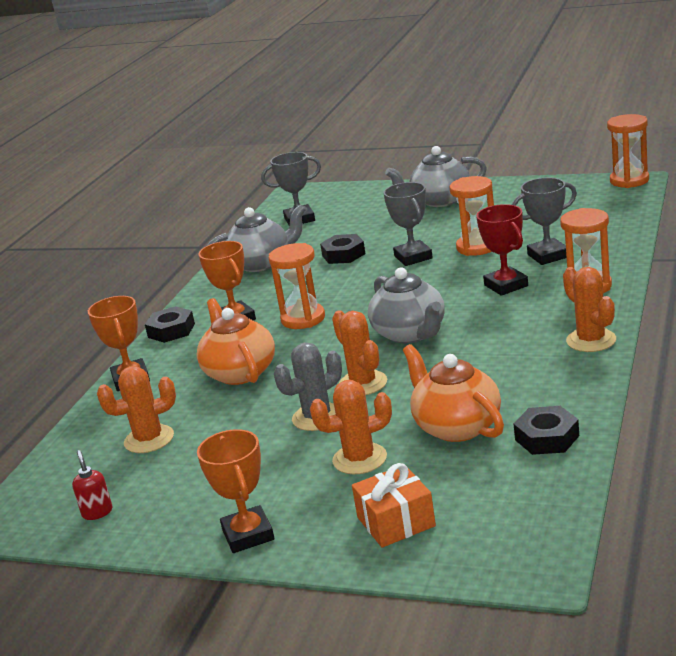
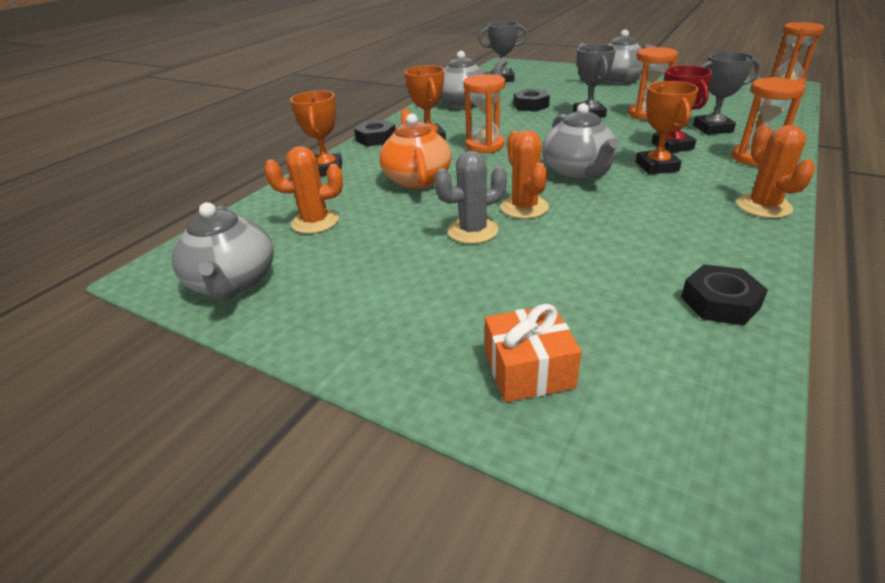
camera: 10 degrees right, 10 degrees up
(97, 512) = (233, 283): red soap dispenser -> grey teapot
(248, 535) = (361, 344): orange trophy -> orange trophy (657, 166)
(359, 459) = (504, 282): orange cactus -> none
(456, 427) = (614, 268): orange teapot -> none

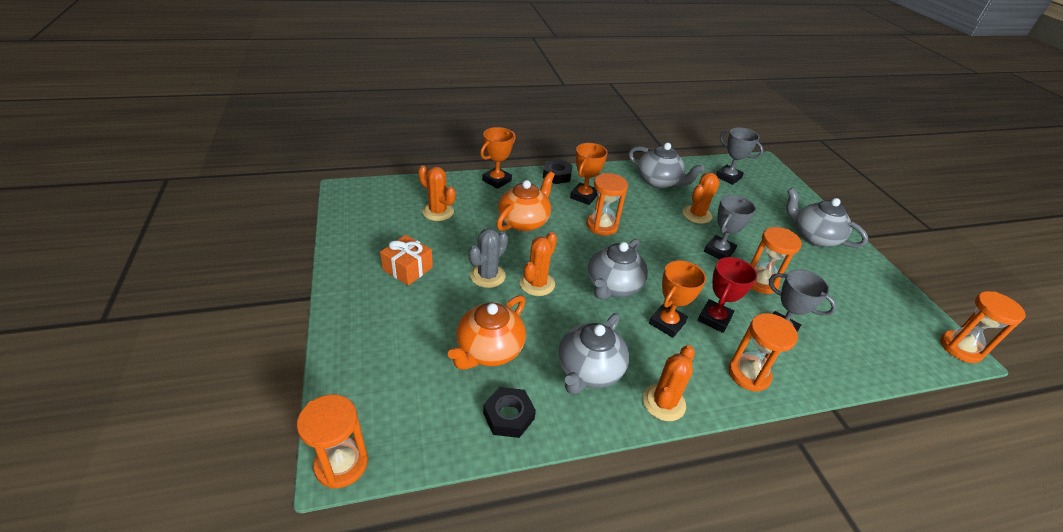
camera: 40 degrees right, 5 degrees up
(233, 283) = (361, 220): grey teapot -> grey teapot (589, 370)
(472, 231) = (487, 276): grey cactus -> grey cactus turned 75 degrees counterclockwise
(528, 370) = (379, 359): orange gift -> orange gift (408, 268)
(530, 105) = (697, 215): black nut -> orange cactus
(598, 275) = (489, 350): none -> orange teapot
(718, 495) = (341, 464): none -> orange hourglass

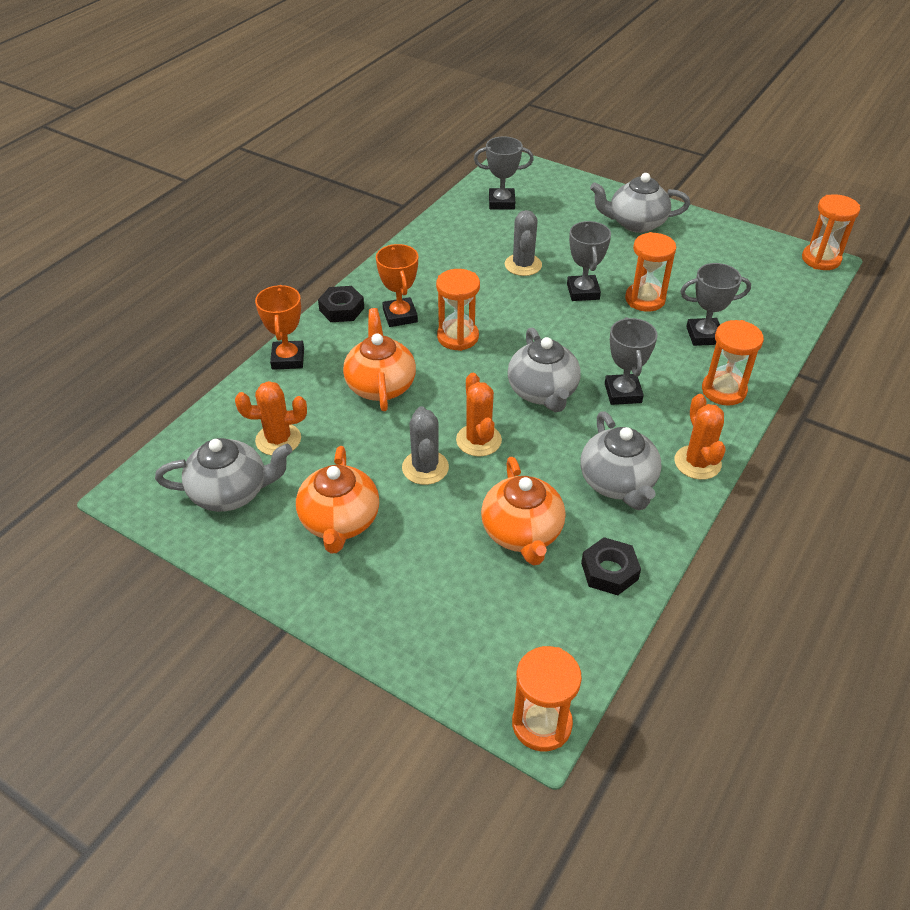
camera: 40 degrees left, 5 degrees up
(408, 268) = (340, 522): orange gift -> orange teapot
(658, 182) = (447, 250): grey teapot -> grey teapot (230, 492)
(667, 323) = (623, 393): orange trophy -> grey trophy
(697, 215) = (523, 265): orange cactus -> grey cactus
(714, 319) = (650, 361): red trophy -> none

